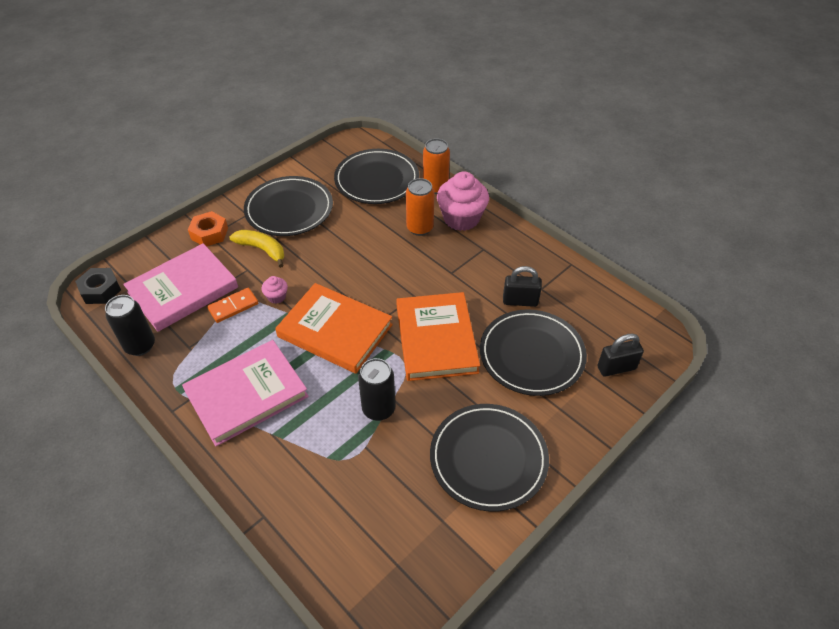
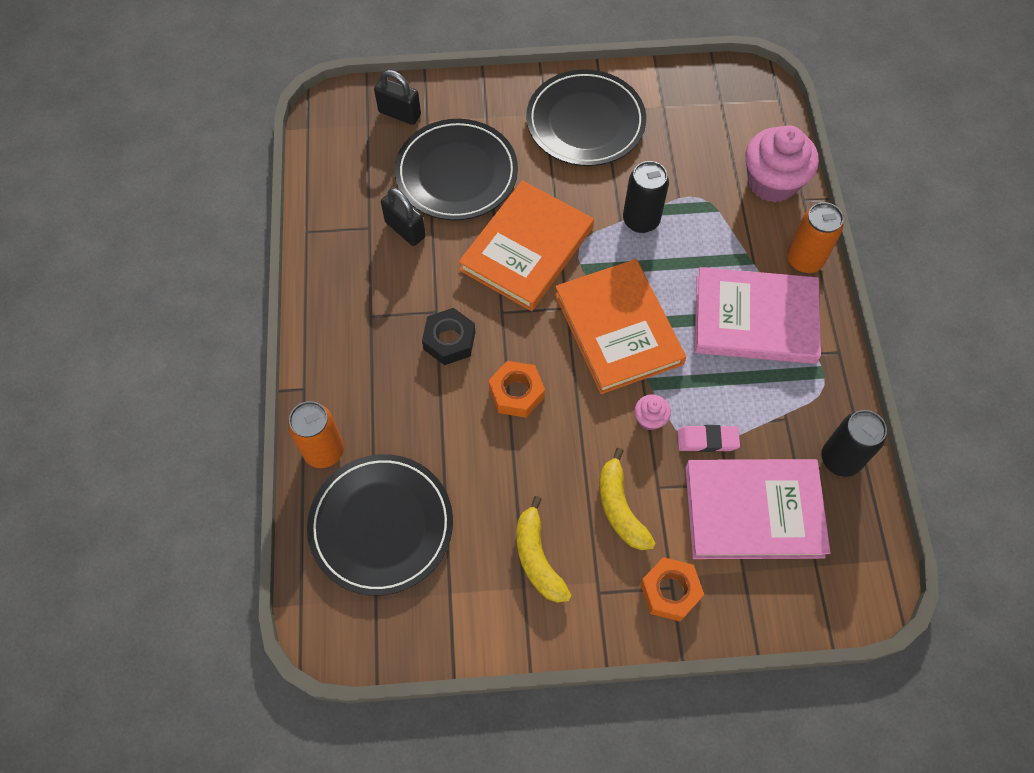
camera: 140 degrees left, 15 degrees up
(101, 290) = (857, 587): black nut -> black nut (449, 340)
(233, 306) = (707, 440): orange domino -> pink eraser
(289, 209) = (537, 558): black plate -> yellow banana
(365, 264) = (516, 393): none -> orange nut
(420, 228) = (408, 398): orange can -> orange can (804, 260)
(461, 218) = (347, 376): pink cupcake -> pink cupcake (772, 182)

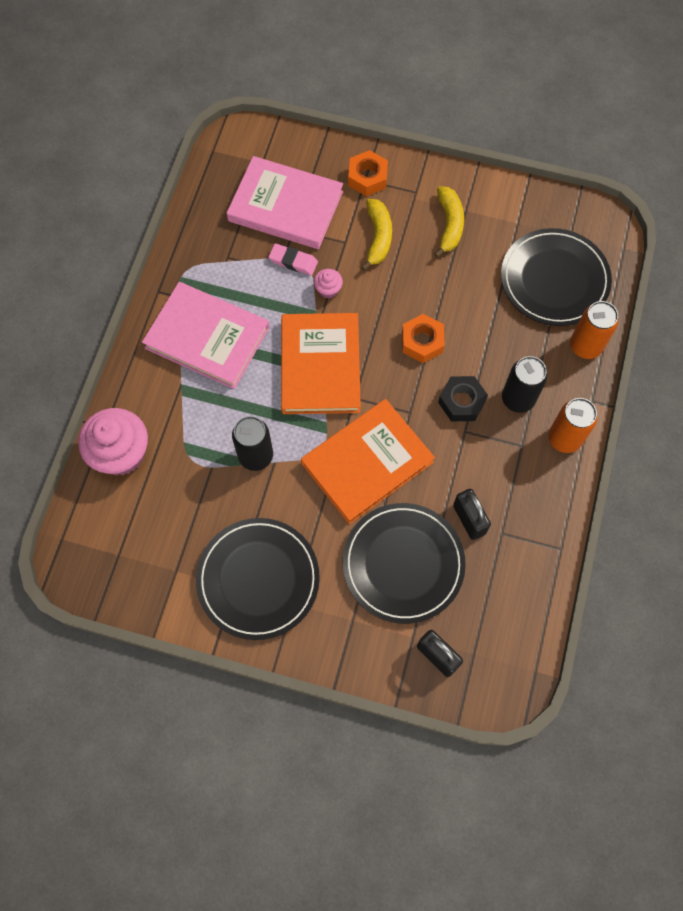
camera: 160 degrees left, 5 degrees up
(804, 260) = (138, 372): orange can -> orange can (564, 438)
(840, 459) = (205, 218): black can -> black can (518, 399)

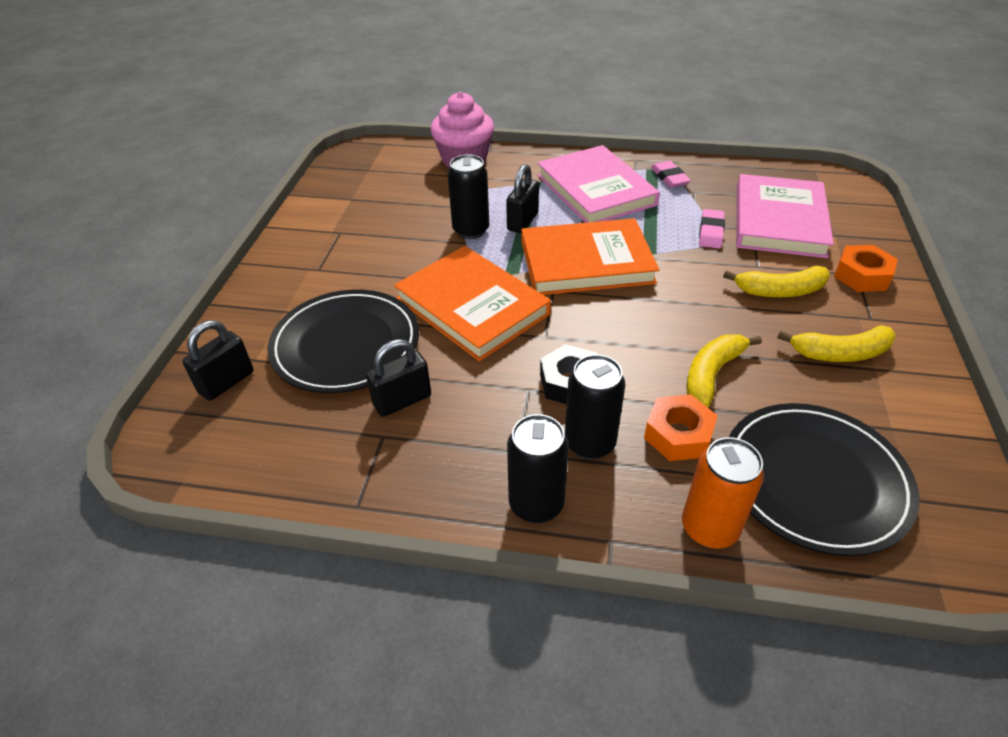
camera: 85 degrees right, 25 degrees down
(199, 270) = (669, 178): none -> pink eraser
(207, 337) = (595, 190): pink book -> pink book turned 45 degrees counterclockwise
(249, 409) = (523, 222): none -> black padlock
(258, 579) = (337, 244): black plate -> none
(328, 289) = (687, 259): pink cupcake -> none
(422, 342) = (647, 340): orange nut -> orange nut (678, 435)
(461, 309) = (712, 374): none -> yellow banana
(564, 438) = (536, 504): orange can -> black can

